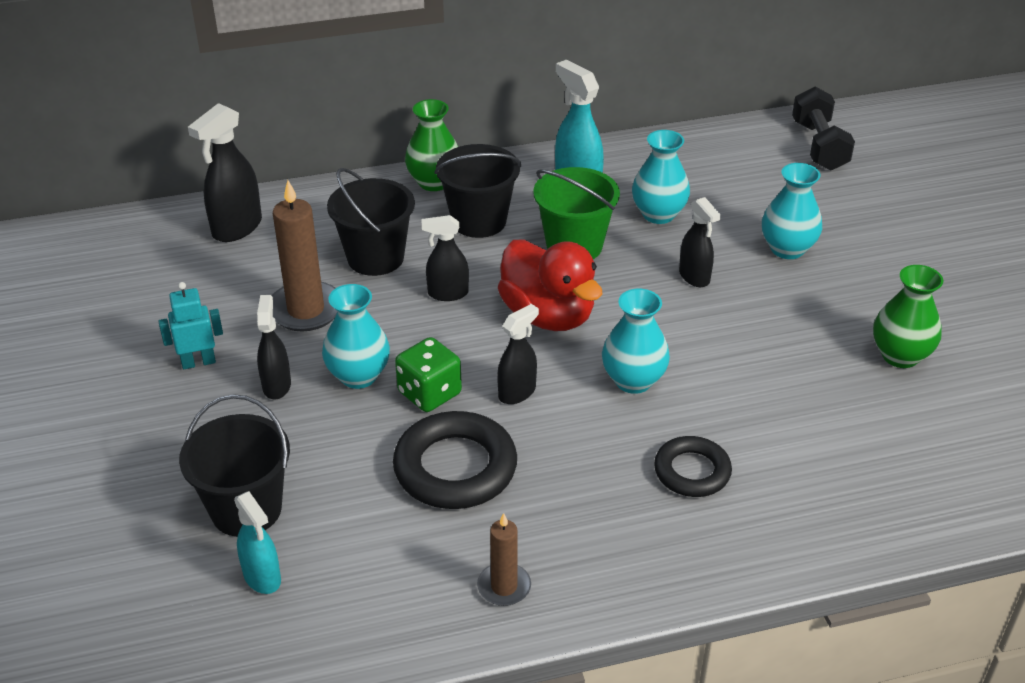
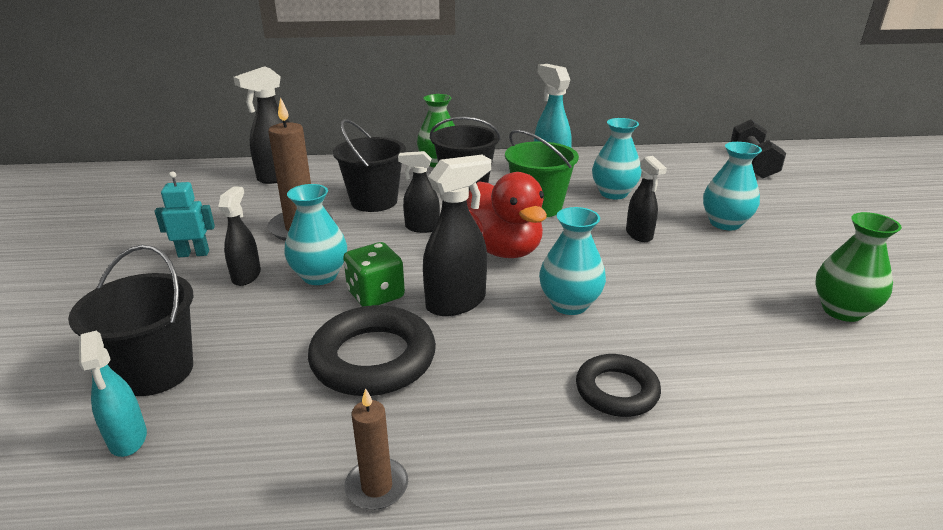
camera: 10 degrees right, 10 degrees down
(517, 392) = (456, 302): black spray bottle -> black spray bottle, size x1.56

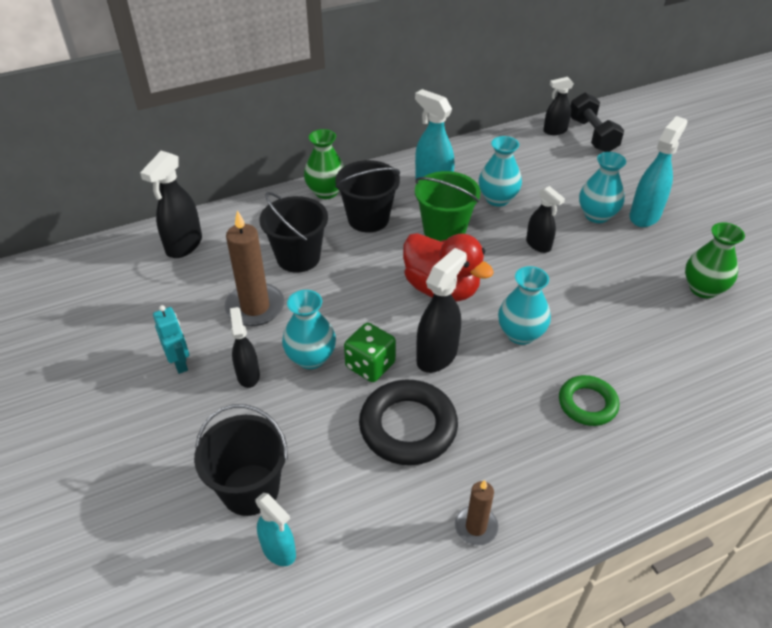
camera: 20 degrees left, 15 degrees up
(194, 254) = (180, 363): turquoise robot -> turquoise robot turned 90 degrees clockwise
(422, 228) = (361, 280): black spray bottle -> black spray bottle (554, 131)
(616, 390) = (587, 404): black ring -> green ring
(788, 233) = (645, 215): none -> turquoise spray bottle

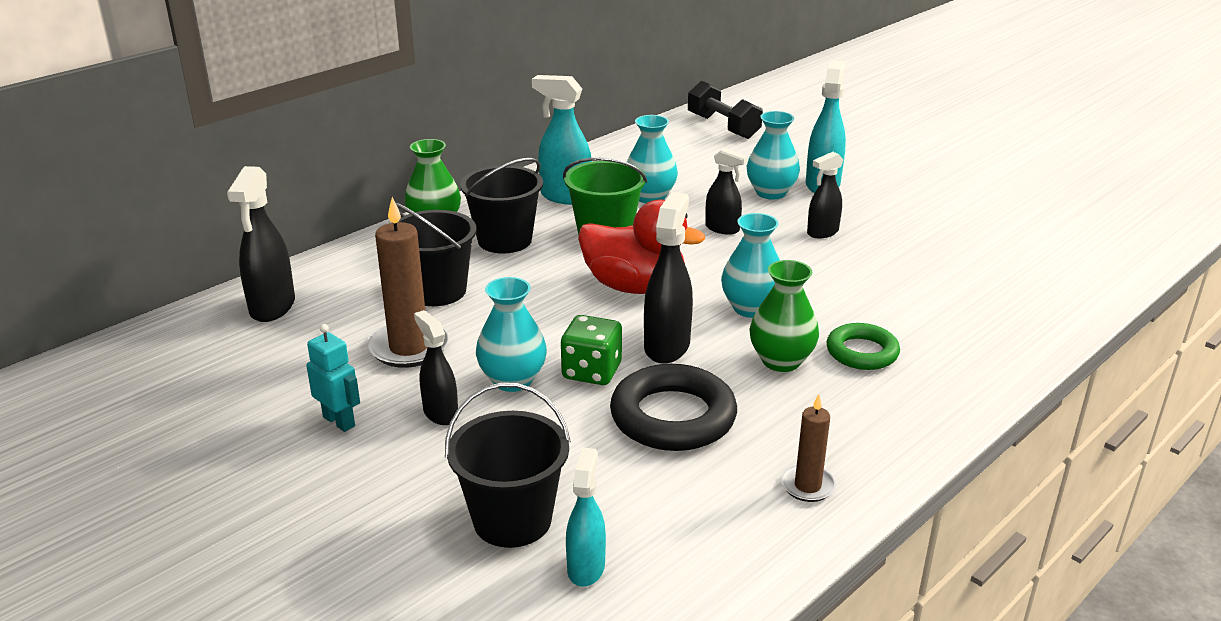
camera: 20 degrees left, 15 degrees down
(279, 550) = (586, 567): turquoise spray bottle -> turquoise spray bottle turned 105 degrees counterclockwise
(554, 131) = (678, 129): black spray bottle -> black spray bottle (822, 232)
(703, 289) = (921, 233): green vase -> green vase (781, 361)

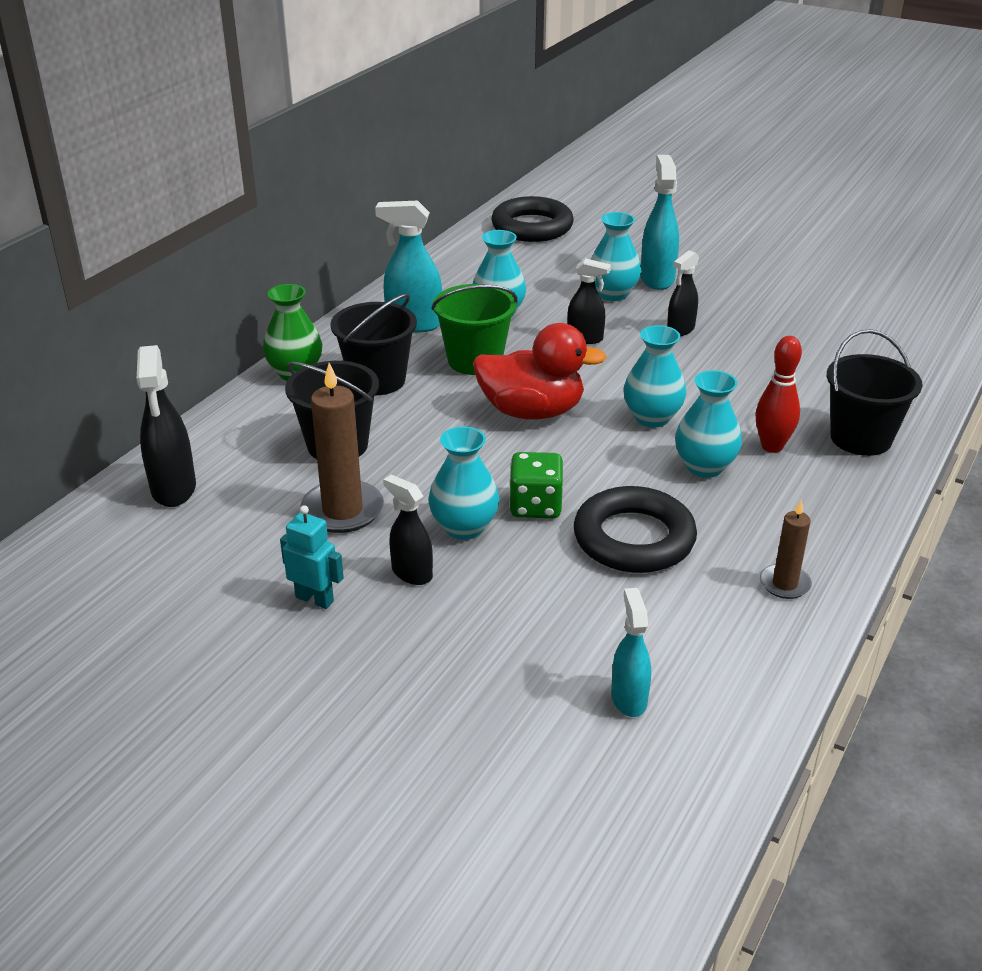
camera: 15 degrees left, 5 degrees up
(512, 520) = (537, 666): black bucket -> black bucket (860, 438)
(667, 346) = (593, 469): black spray bottle -> none
(723, 127) = (532, 227): black dumbbell -> black ring
(781, 361) = (704, 467): green vase -> turquoise vase
(862, 352) = (772, 446): green ring -> red bowling pin

